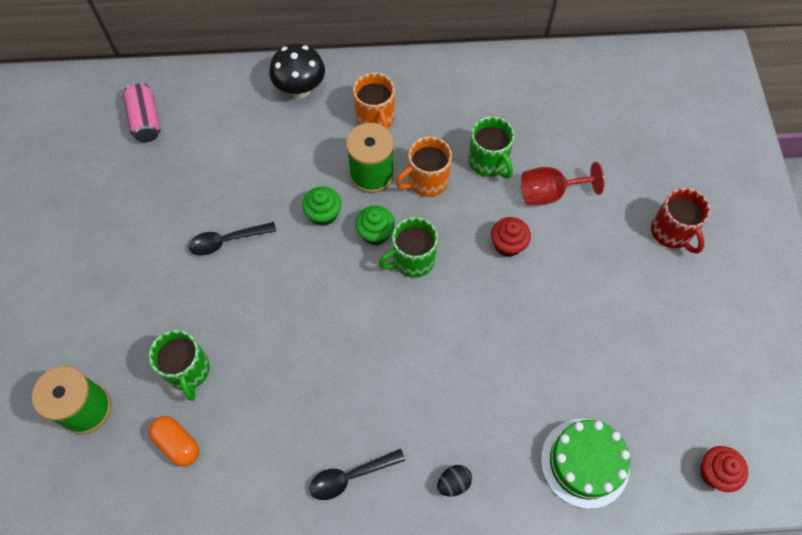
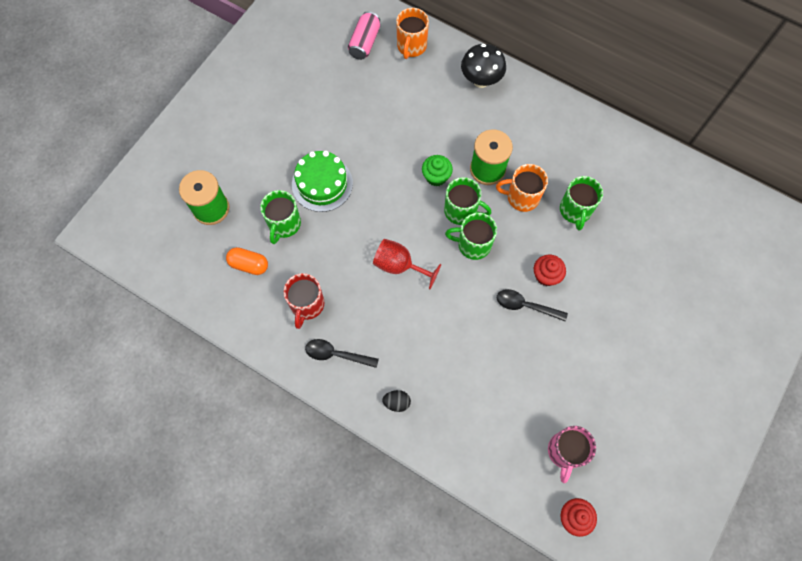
camera: 35 degrees right, 5 degrees up
(177, 444) = (249, 264): orange capsule -> orange capsule turned 60 degrees counterclockwise
(226, 241) = (362, 156): black spoon -> black spoon (525, 306)
(375, 119) = (518, 132): orange mug -> orange mug (411, 46)
(375, 233) = (461, 211): green cupcake -> green mug
(549, 193) = (602, 259): red goblet -> red goblet (399, 266)
(585, 462) = (490, 449): green cake -> green cake (322, 184)
(657, 411) = (565, 451): none -> pink mug
(671, 232) = (672, 342): red mug -> red mug (307, 305)

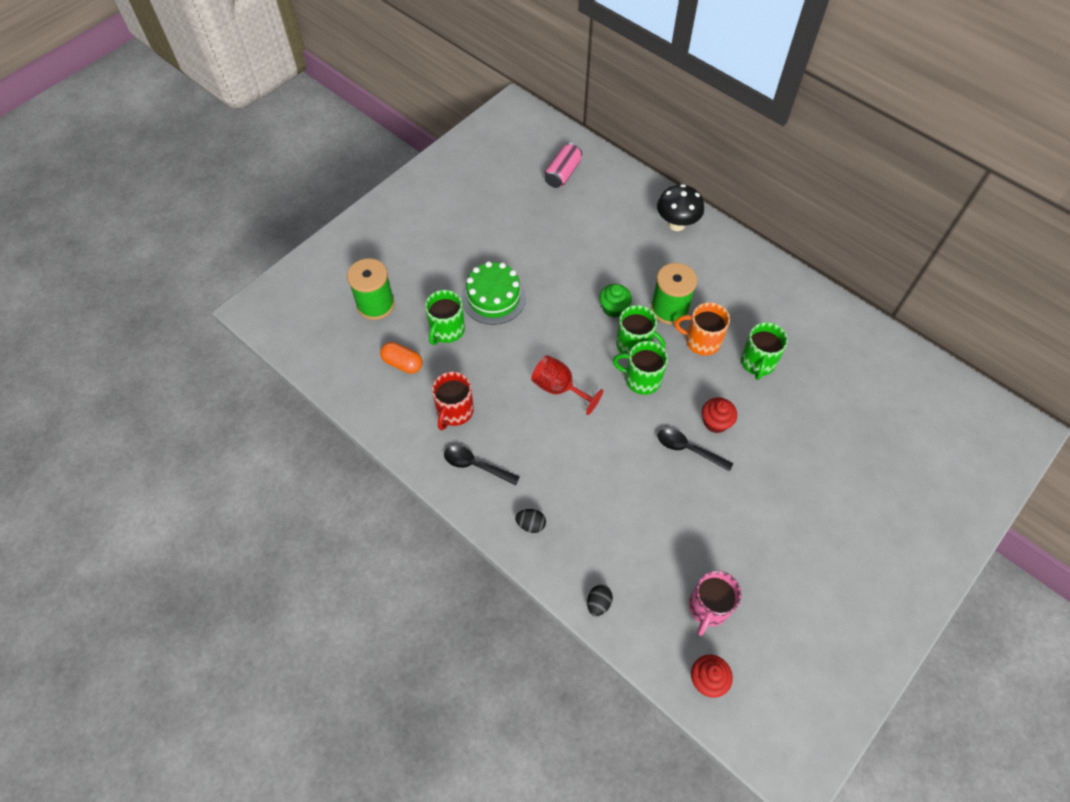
camera: 10 degrees right, 10 degrees down
(411, 46) = (610, 183): orange mug -> none
(469, 465) = (598, 603): none -> black egg

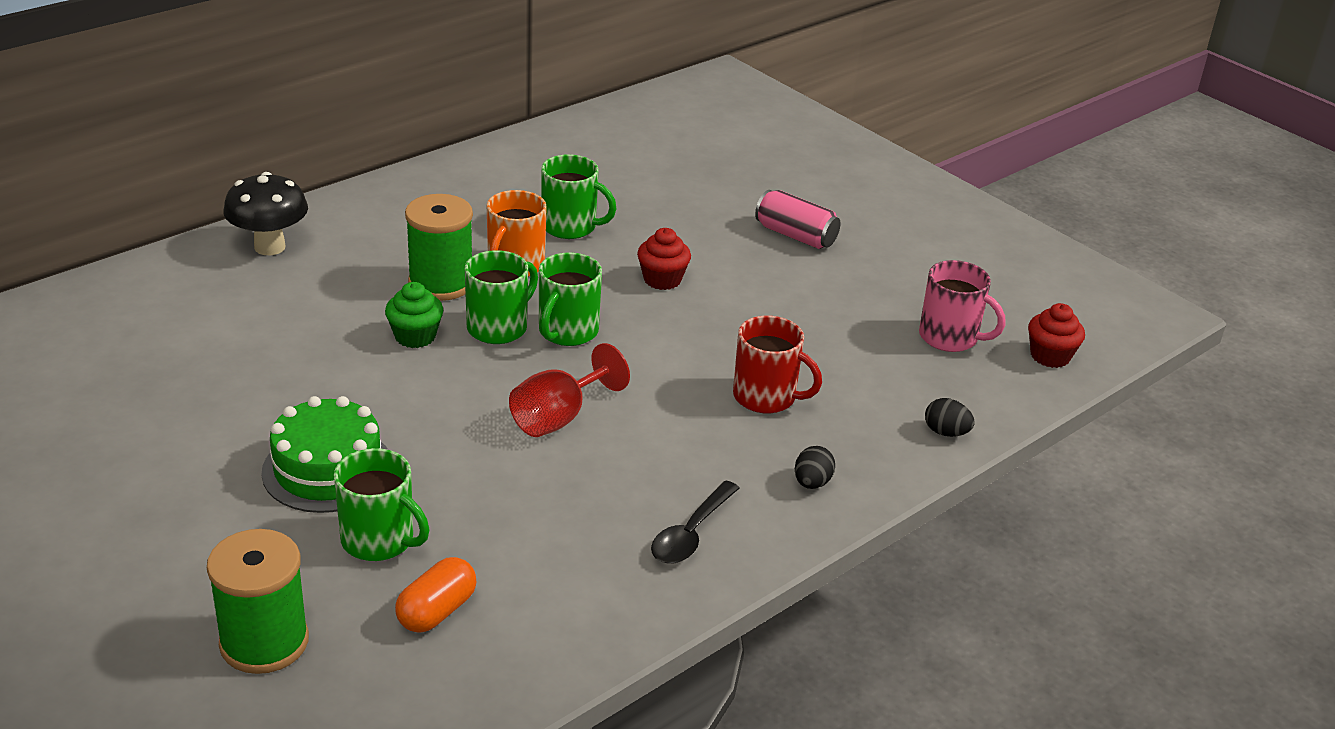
camera: 85 degrees left, 25 degrees down
(454, 411) = (571, 548): red mug -> red mug (766, 397)
(563, 173) = (67, 345): pink can -> pink can (795, 235)
(688, 449) = (702, 311): black spoon -> none

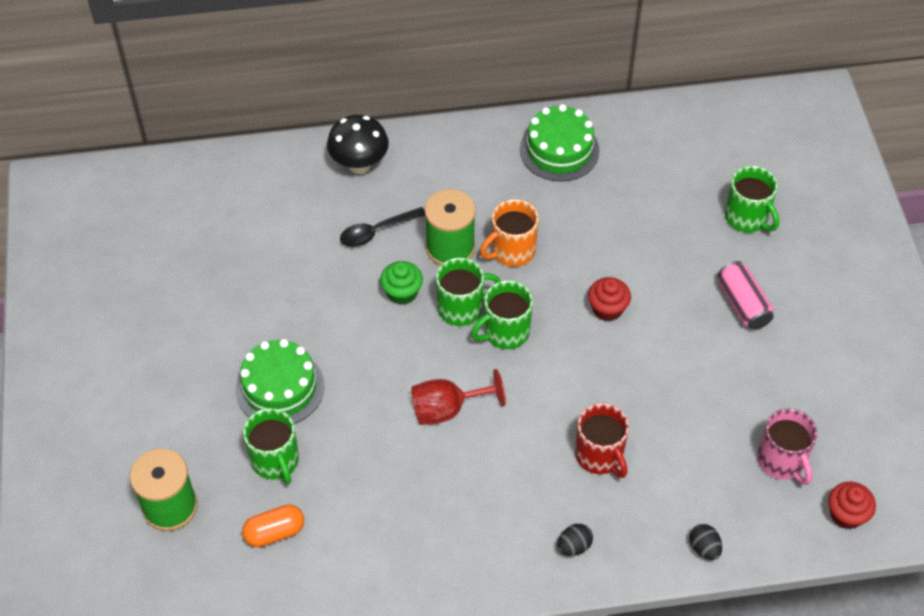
camera: 35 degrees right, 20 degrees up
(497, 176) = (559, 150): none -> green cake
(570, 227) = (577, 226): green mug -> green mug (747, 217)
(691, 534) = (464, 549): black spoon -> black spoon (376, 232)

